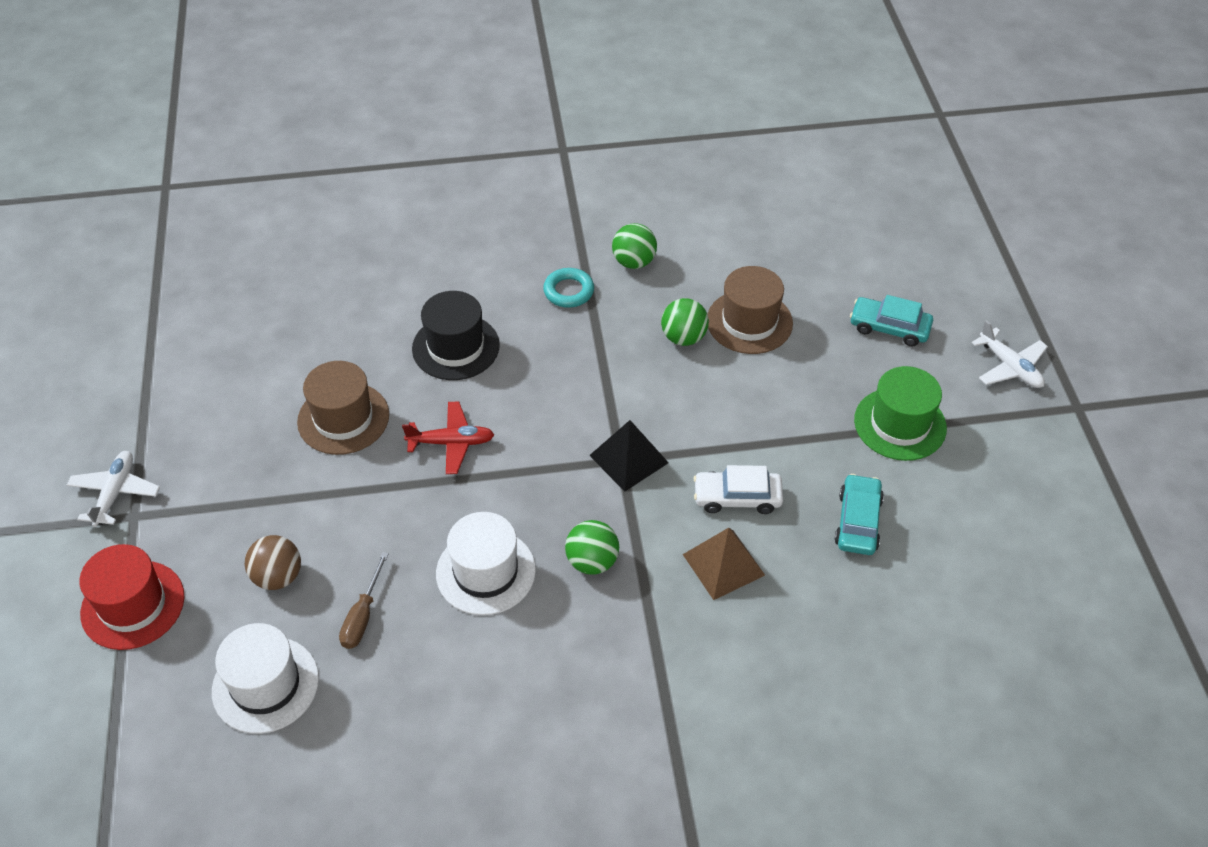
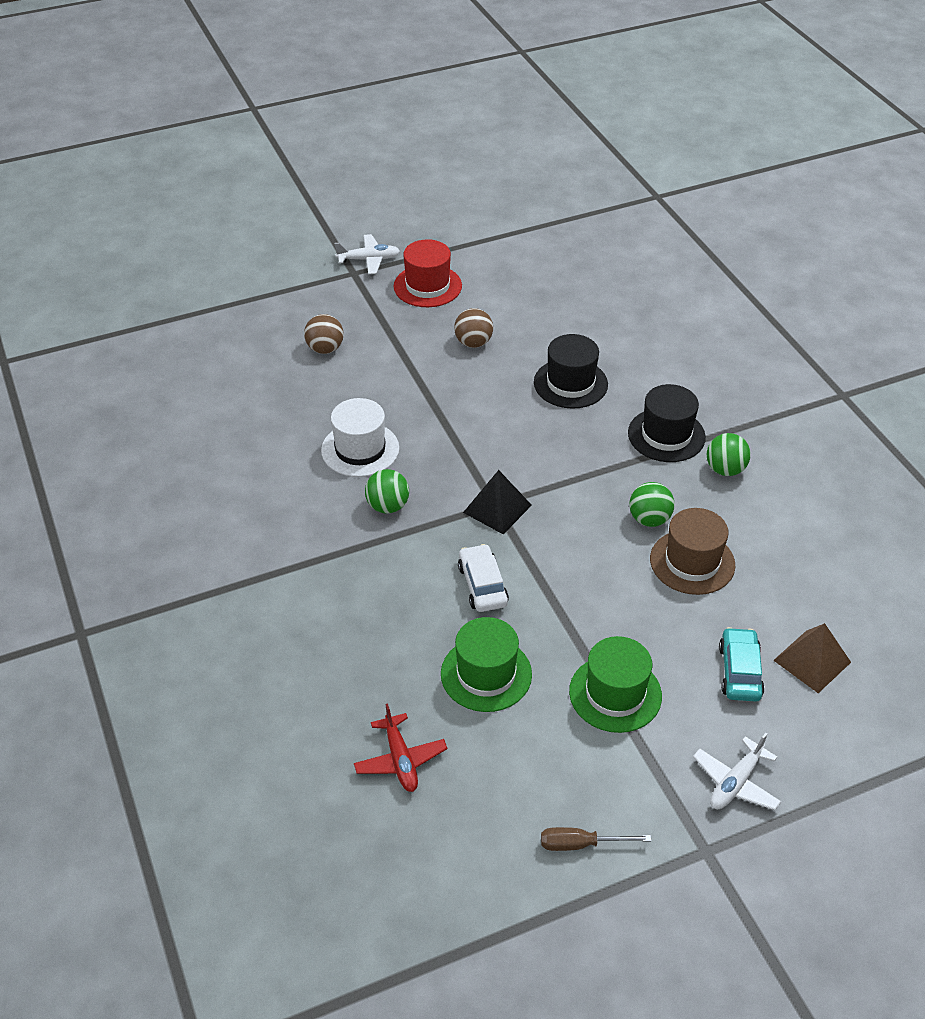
camera: 75 degrees right, 5 degrees down
(133, 605) = (285, 293): red hat -> red hat (427, 286)
(265, 684) = (240, 366): white hat -> none
(343, 418) = (473, 343): brown hat -> brown ball
(362, 616) = (305, 396): brown screwdriver -> brown screwdriver (580, 844)
(451, 443) = (473, 404): red plane -> red plane (400, 760)
(568, 291) = (666, 435): turquoise ring -> black hat
(723, 564) = (410, 587): brown pyramid -> brown pyramid (812, 661)
(858, 521) = (486, 674): turquoise car -> green hat

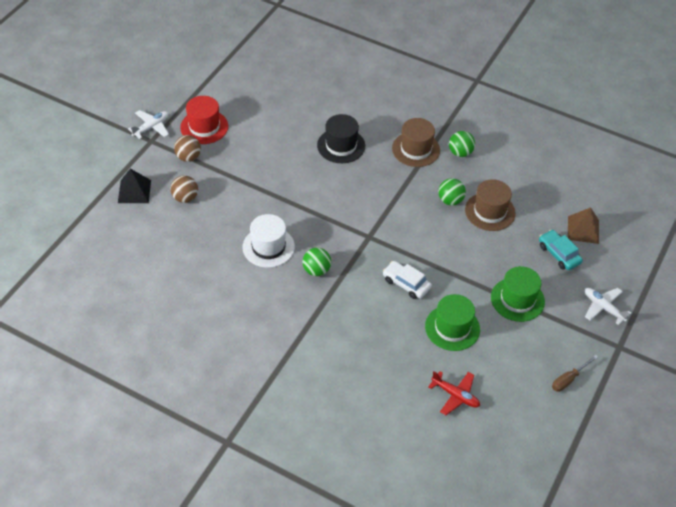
camera: 40 degrees left, 5 degrees up
(473, 343) = (266, 149): brown ball -> brown ball (188, 157)
(497, 508) = (373, 238): black pyramid -> black pyramid (134, 191)
(666, 435) = (416, 149): black hat -> brown hat
(735, 782) = (603, 308): white plane -> white plane turned 135 degrees clockwise

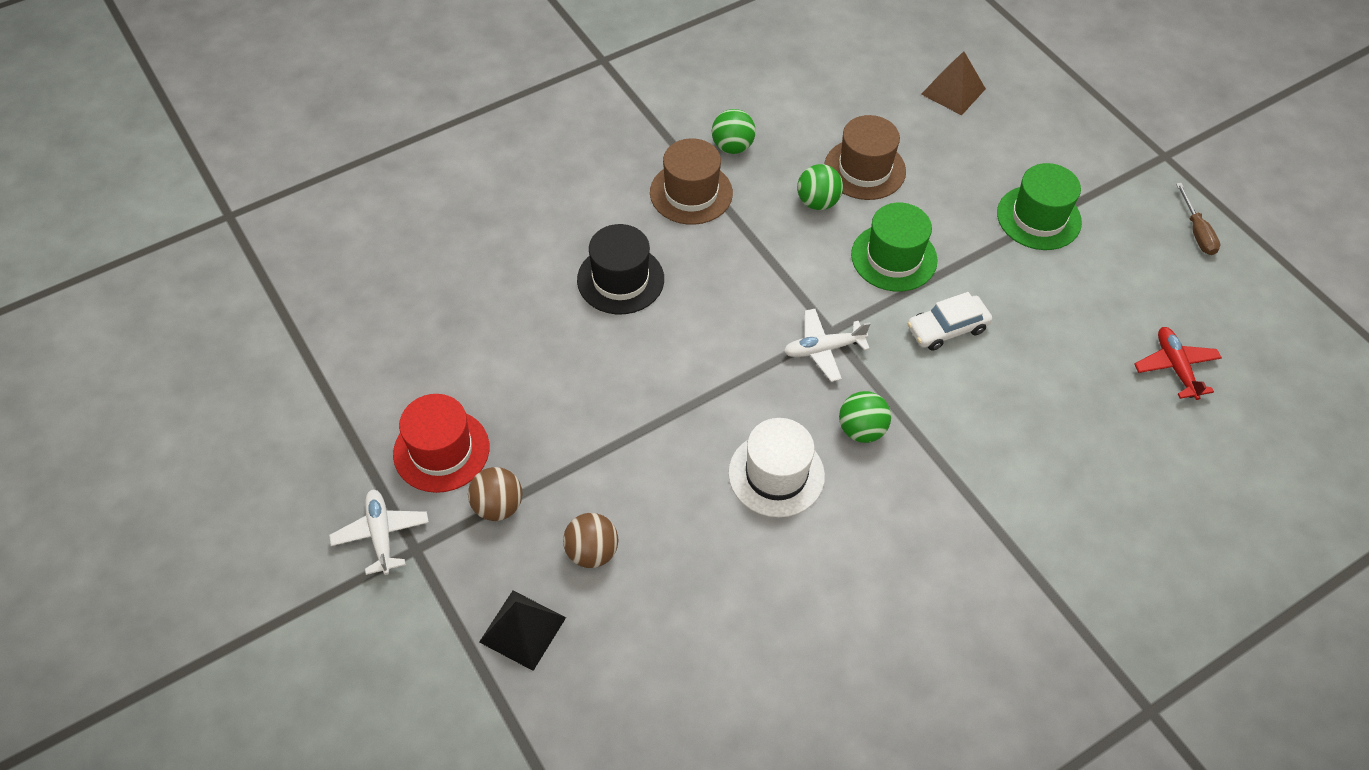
camera: 60 degrees left, 5 degrees up
(452, 328) = (1054, 313): green hat -> green hat (894, 257)
(455, 395) = (1175, 367): red plane -> red plane turned 75 degrees counterclockwise
(559, 254) = (982, 136): turquoise car -> none
(603, 308) = (1095, 138): white plane -> white plane (823, 349)

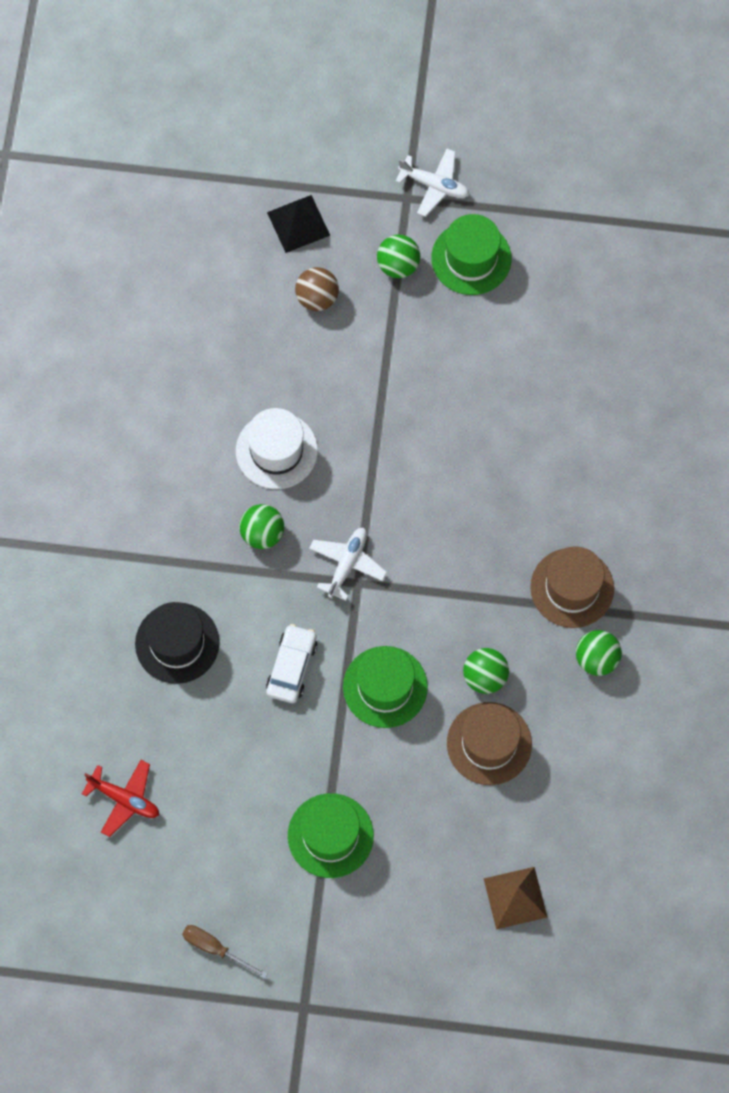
camera: 130 degrees right, 15 degrees up
(441, 450) = (471, 258): red hat -> green hat
(498, 506) = (398, 265): brown ball -> green ball
(620, 279) = (526, 472): black hat -> black hat (177, 643)

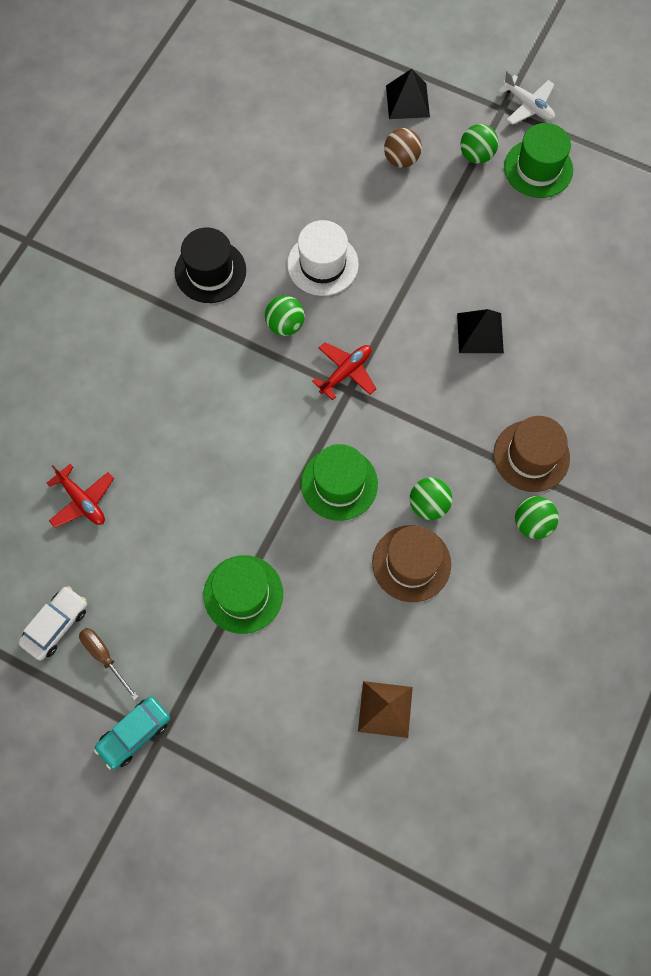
camera: 20 degrees right, 0 degrees up
(177, 643) = (179, 388): black hat -> black hat (210, 271)
(276, 1011) = (134, 733): none -> turquoise car
(292, 667) = (266, 440): white car -> white car (56, 625)
(347, 564) = (346, 372): white plane -> red plane
(473, 471) = (480, 333): none -> black pyramid

